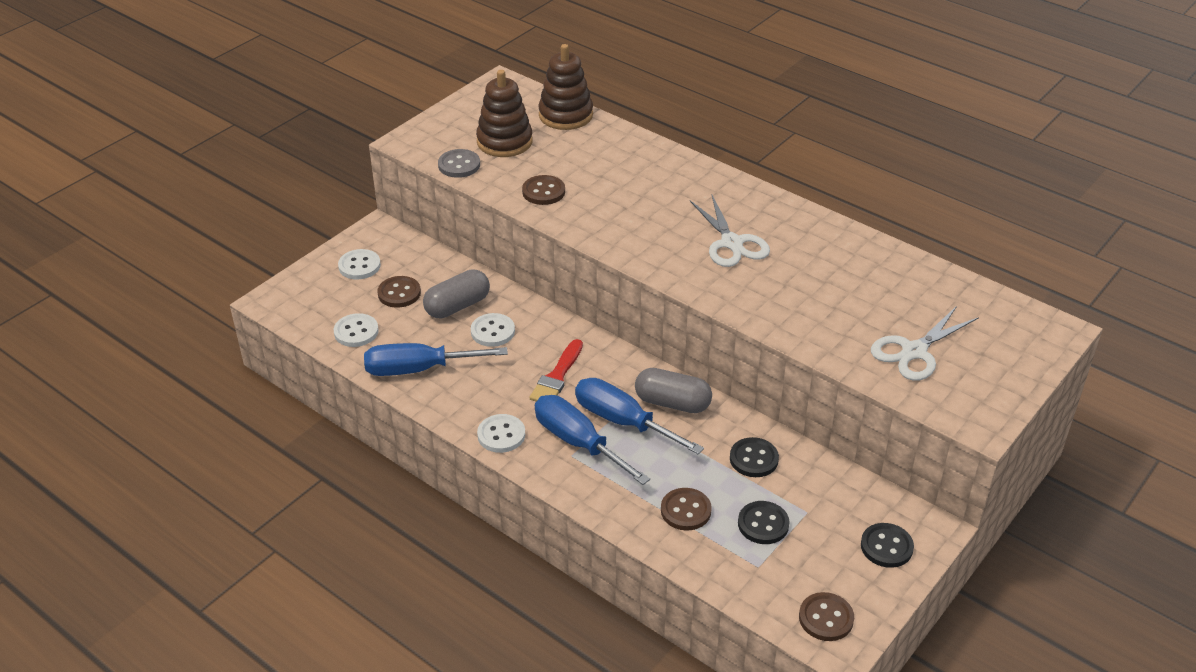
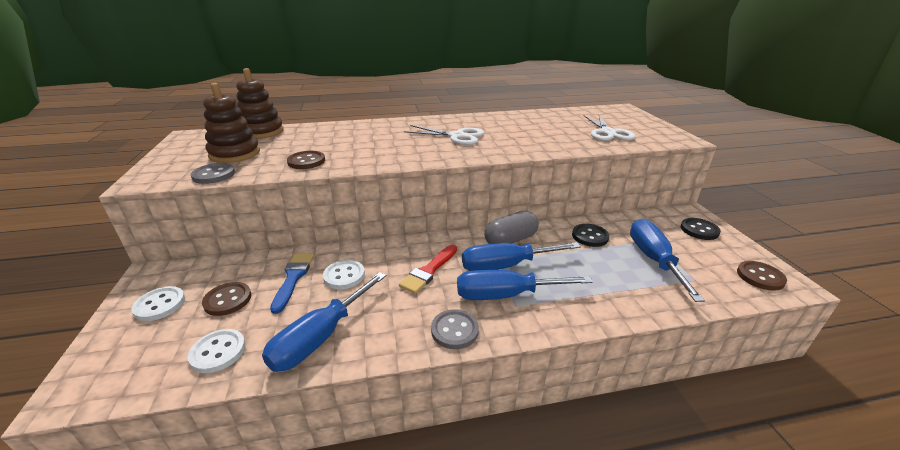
camera: 50 degrees left, 10 degrees down
(457, 306) = (293, 278): grey capsule -> blue brush
(501, 435) = (454, 330): white button -> grey button
(557, 376) = (429, 271): red brush -> red brush turned 60 degrees clockwise
(685, 510) = (619, 282): brown button -> none
(763, 524) = (653, 259): black button -> blue screwdriver

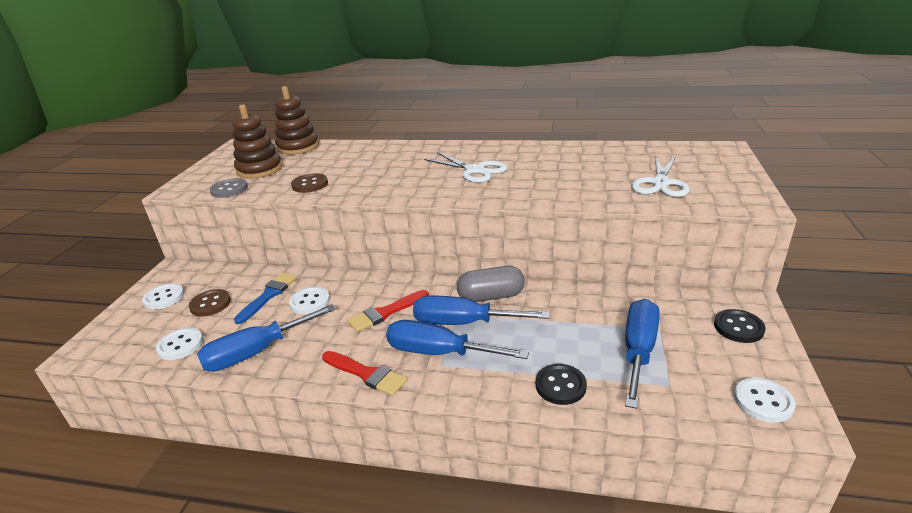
camera: 25 degrees right, 0 degrees up
(454, 330) = (366, 374): grey button -> red brush
(590, 236) = (585, 309): black button -> black button (560, 385)
(760, 277) = (763, 401): brown button -> white button

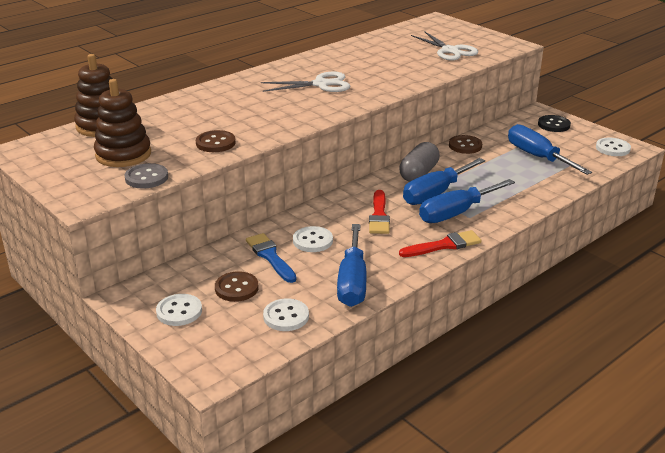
camera: 55 degrees left, 0 degrees up
(560, 385) = (538, 189): black button -> none
(587, 295) = (465, 146): none -> brown button

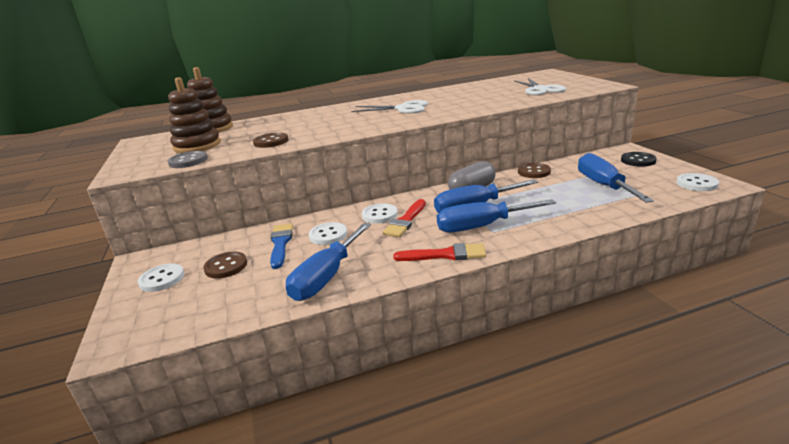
camera: 25 degrees right, 5 degrees down
(286, 316) = (237, 300): white button -> white button (380, 215)

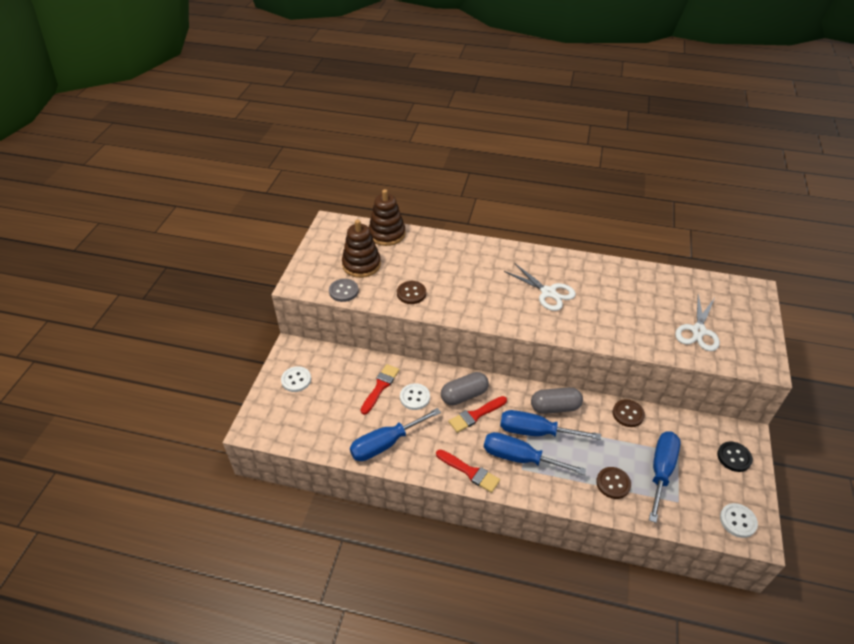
camera: 30 degrees right, 20 degrees up
(226, 266) = (336, 391): brown button -> brown button (613, 483)
(280, 243) = (380, 387): blue brush -> red brush
(380, 215) = (464, 395): white button -> grey capsule

